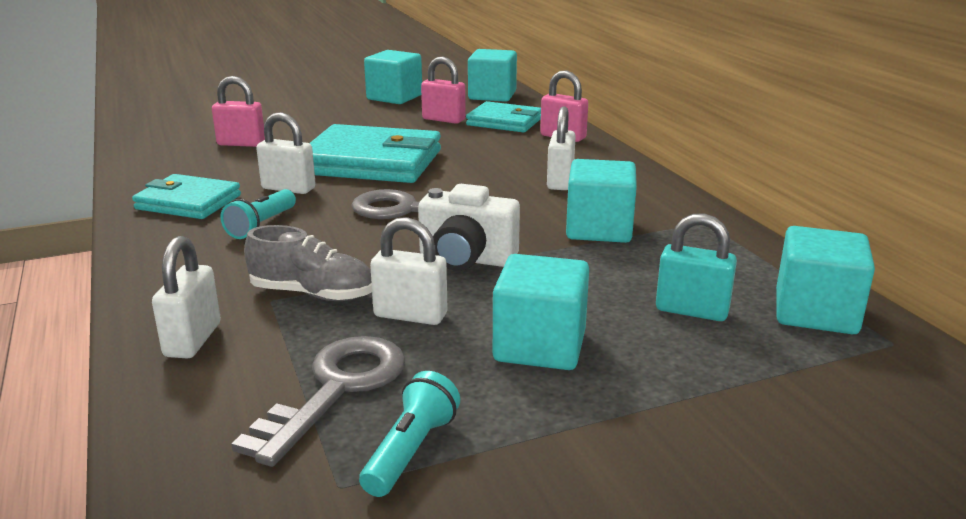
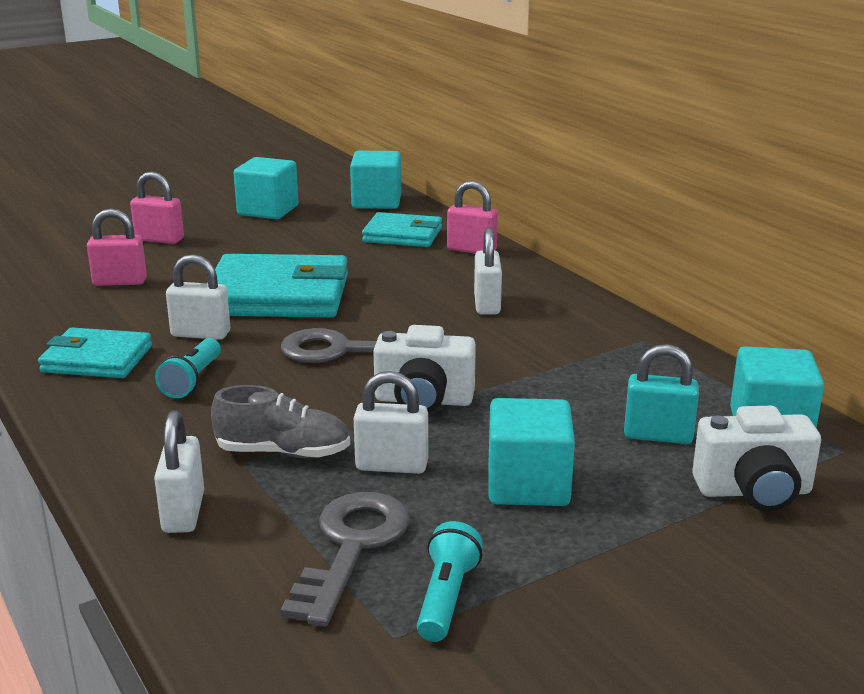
camera: 10 degrees left, 0 degrees up
(443, 119) = (335, 236): pink padlock -> pink padlock (159, 239)
(599, 229) = (544, 356): turquoise cube -> none
(781, 375) = (754, 491): none -> white camera

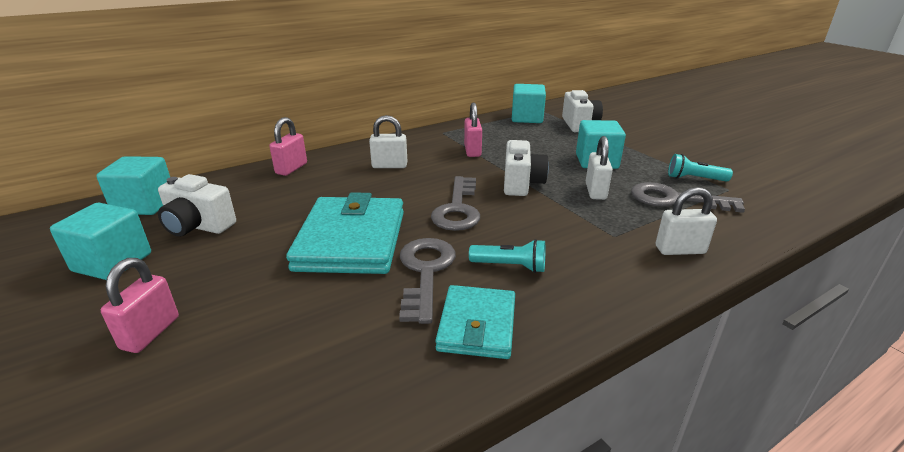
camera: 90 degrees left, 5 degrees up
(120, 282) = (280, 344): pink padlock -> pink padlock (472, 151)
(200, 334) = (425, 272): white padlock -> grey key
(283, 452) = (596, 222): grey shoe -> none
(326, 228) = (198, 226): none -> white camera
(402, 235) = (242, 192): turquoise wallet -> none
(658, 435) = (541, 136): turquoise padlock -> none

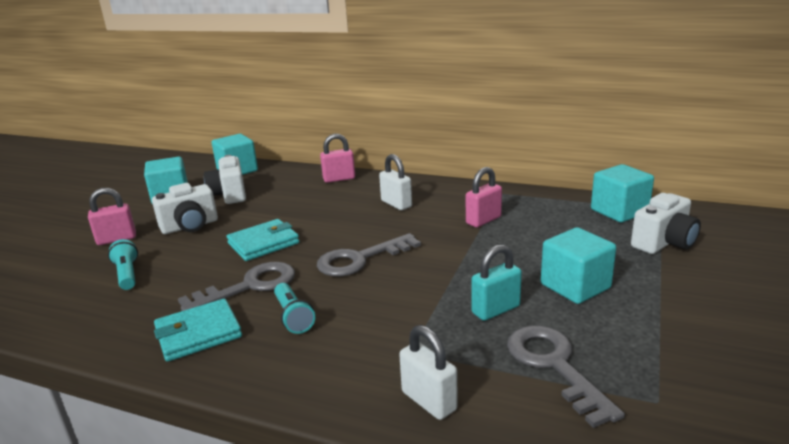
camera: 55 degrees right, 5 degrees down
(351, 240) = (263, 243): turquoise wallet -> turquoise wallet, size x0.60
(521, 184) = (451, 267): white camera -> white camera (190, 226)
(595, 191) = (495, 310): white padlock -> turquoise padlock
(694, 179) = (643, 365): turquoise flashlight -> turquoise flashlight (127, 274)

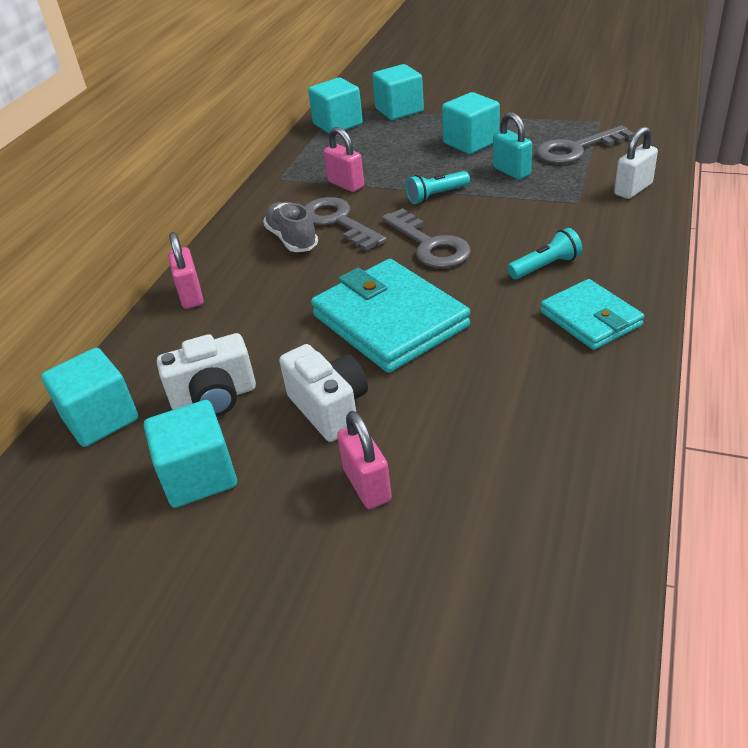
camera: 90 degrees left, 15 degrees up
(127, 274) = (478, 425): turquoise flashlight -> turquoise flashlight (436, 196)
(250, 286) = (493, 307): grey key -> grey key (338, 221)
(263, 243) = (390, 321): turquoise wallet -> turquoise wallet, size x1.66
(396, 204) = (292, 239): white padlock -> grey shoe
(664, 243) = (399, 110): white camera -> turquoise cube

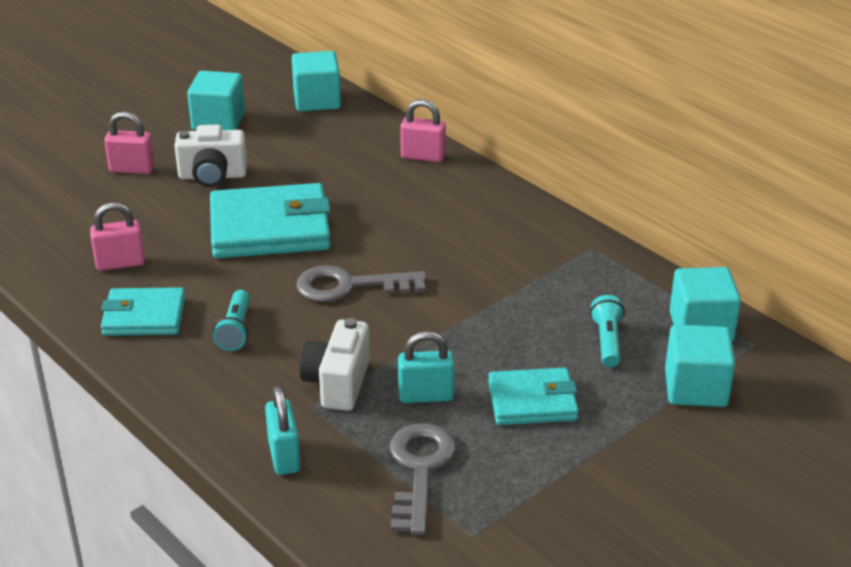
camera: 115 degrees right, 5 degrees down
(215, 398) = (282, 140): white camera -> white camera (337, 383)
(292, 239) = (454, 221): grey shoe -> none
(338, 221) = (455, 253): grey key -> none
(346, 184) = (528, 282): pink padlock -> pink padlock (120, 263)
(436, 196) = (434, 325): turquoise flashlight -> turquoise flashlight (607, 341)
(471, 142) = (532, 401): turquoise cube -> turquoise wallet
(633, 189) = (284, 456): white padlock -> turquoise padlock

